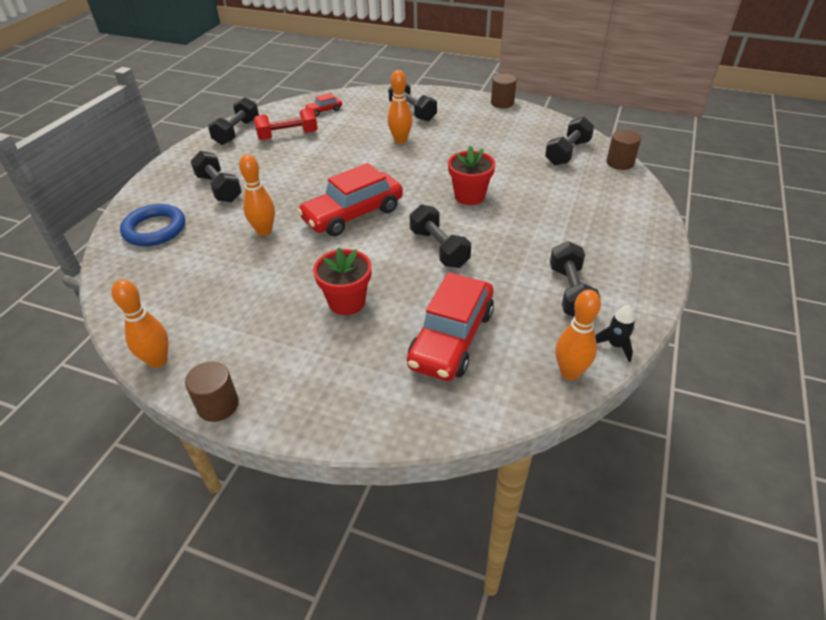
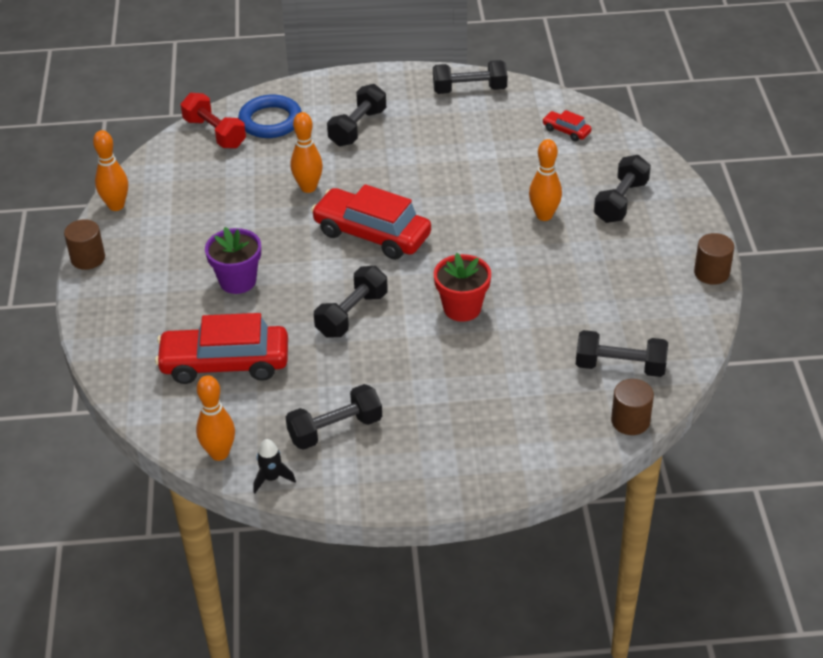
camera: 65 degrees right, 0 degrees up
(288, 136) = (489, 128): red dumbbell -> red dumbbell (215, 133)
(347, 302) = (237, 281): red flower pot -> purple flower pot

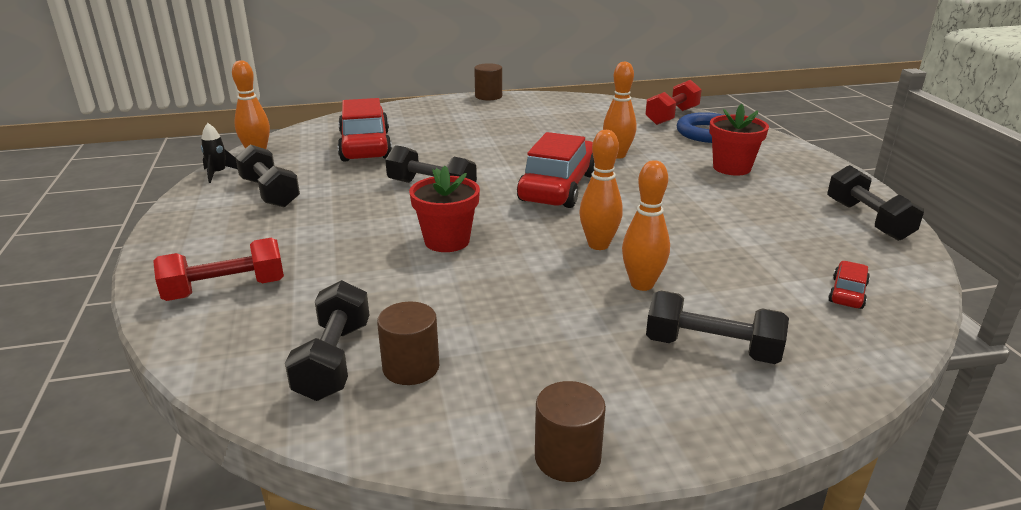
camera: 80 degrees right, 15 degrees down
(116, 206) = (554, 97): orange bowling pin -> orange bowling pin (598, 245)
(237, 281) = (472, 141): purple flower pot -> none
(357, 128) = (731, 168): black dumbbell -> red flower pot
(522, 435) = (225, 290): none -> red dumbbell
(630, 421) = (220, 373): brown cylinder -> brown cylinder (411, 367)

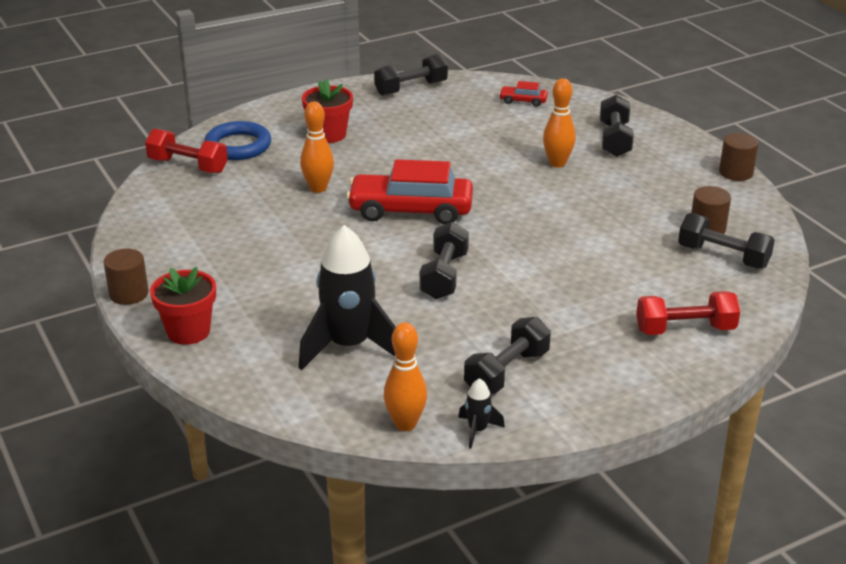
camera: 105 degrees left, 5 degrees up
(225, 290) = (685, 329): red dumbbell -> red dumbbell turned 60 degrees counterclockwise
(334, 360) = (723, 256): black dumbbell -> black dumbbell turned 45 degrees clockwise
(365, 146) = (349, 346): red car -> black rocket
(447, 241) = (544, 247): red flower pot -> red flower pot (188, 331)
(598, 245) = (510, 183): orange bowling pin -> none

